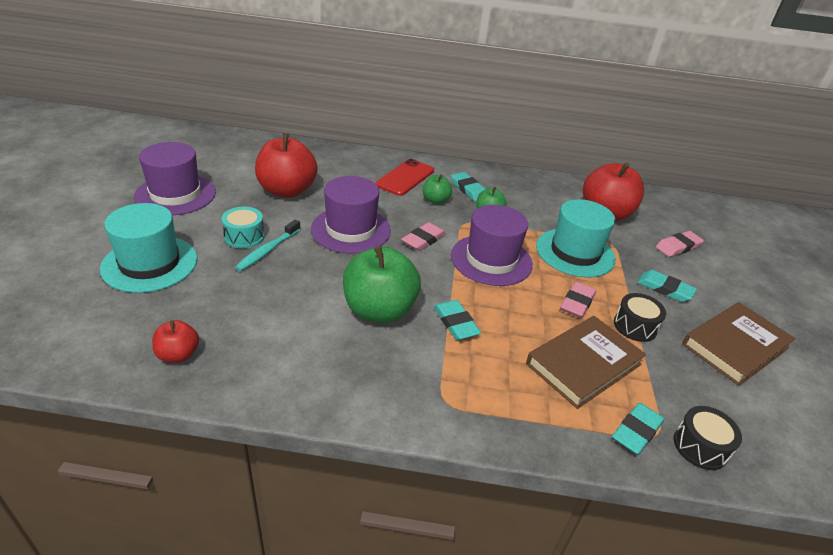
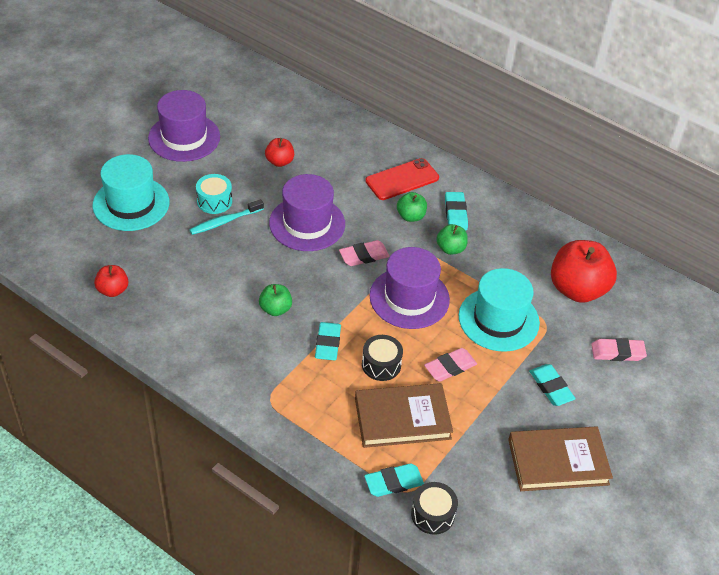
camera: 30 degrees right, 10 degrees up
(287, 191) = (279, 162): red apple -> red apple, size x0.50
(379, 310) = (275, 309): green apple -> green apple, size x0.50
(635, 326) = (482, 408): black drum -> black drum (381, 364)

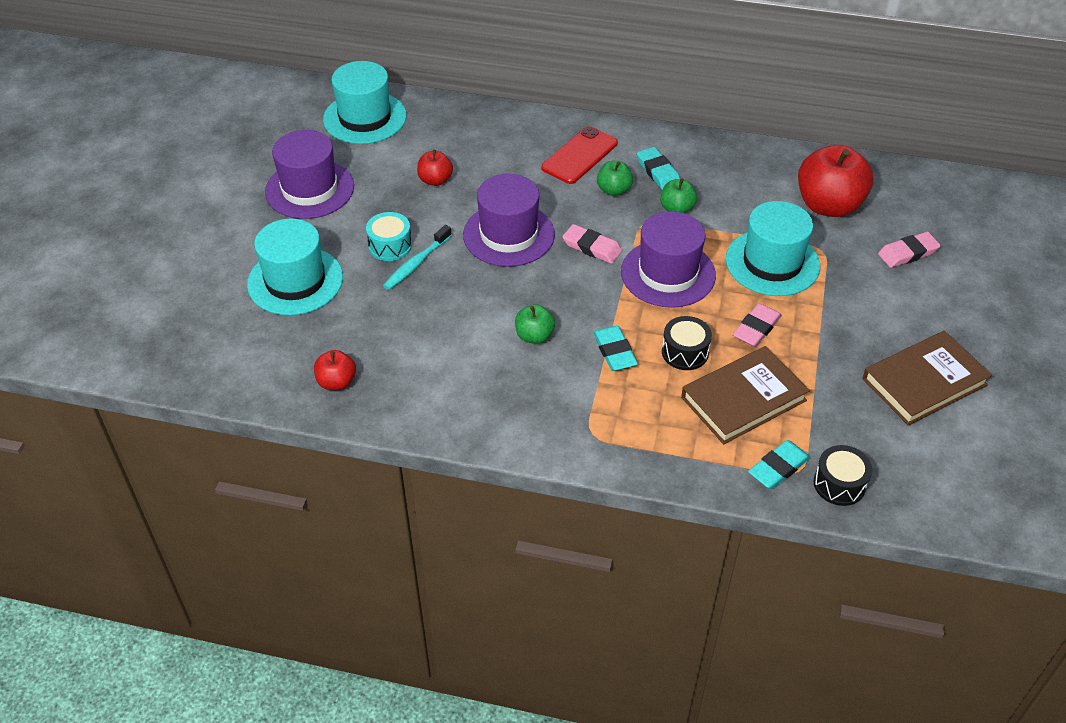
camera: 20 degrees left, 0 degrees up
(258, 95) = (365, 118): none -> turquoise hat
(364, 256) = (592, 247): pink eraser -> pink eraser turned 75 degrees clockwise
(551, 387) = (868, 311): turquoise eraser -> none

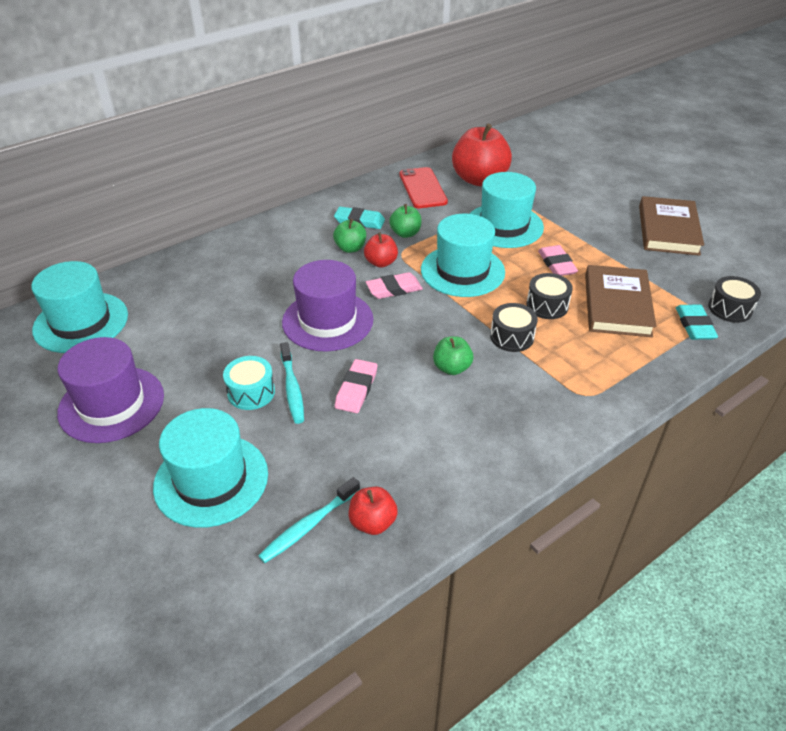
camera: 50 degrees left, 5 degrees down
(303, 352) = (308, 526): none -> turquoise toothbrush
(435, 180) = (213, 324): red apple -> red apple (381, 262)
(579, 155) = (294, 243): red phone -> red phone (422, 188)
(614, 351) = (512, 337): turquoise eraser -> black drum
(668, 273) = (462, 271): purple hat -> turquoise hat
(908, 253) = (554, 177): pink eraser -> pink eraser (356, 389)

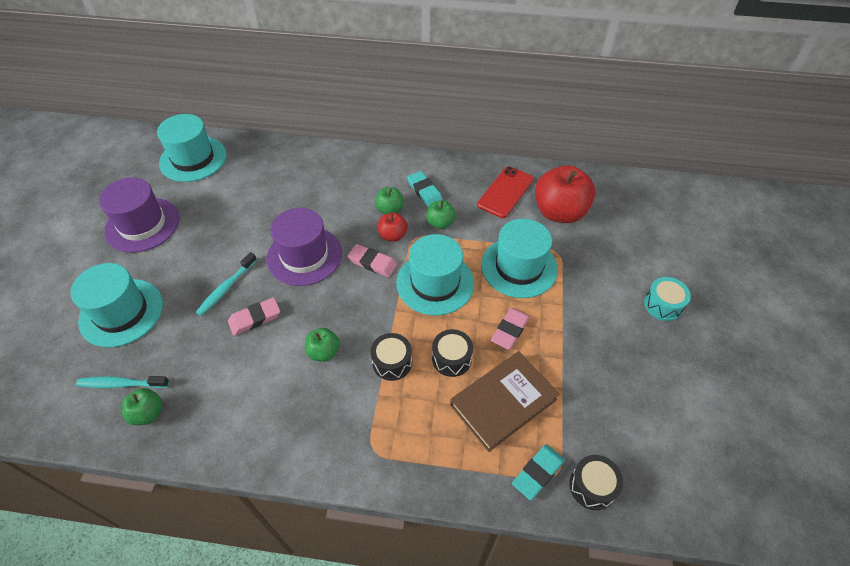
camera: 45 degrees right, 10 degrees up
(251, 392) = (205, 273): turquoise drum -> turquoise drum (663, 305)
(373, 522) = (148, 413): red apple -> green apple
(668, 230) = (653, 372): brown book -> none

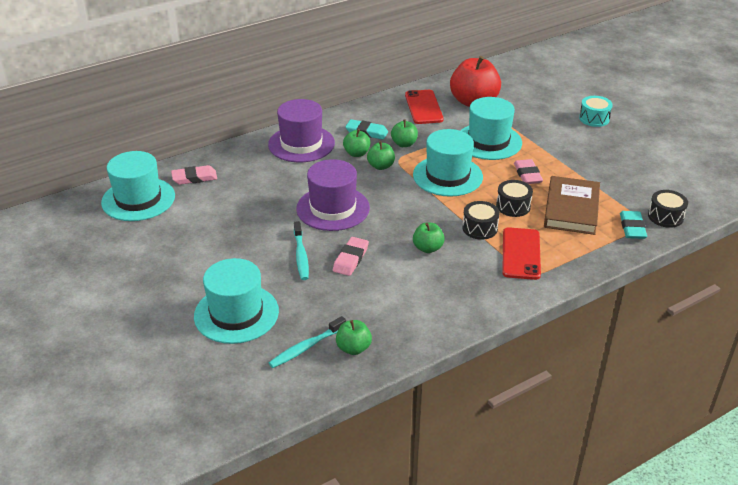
camera: 40 degrees left, 15 degrees down
(142, 225) = (163, 259): purple hat -> purple hat (301, 144)
(372, 262) = (389, 187): pink eraser -> pink eraser (194, 178)
(392, 420) = (521, 254): none -> red phone
(393, 235) = (381, 166): red apple -> green apple

